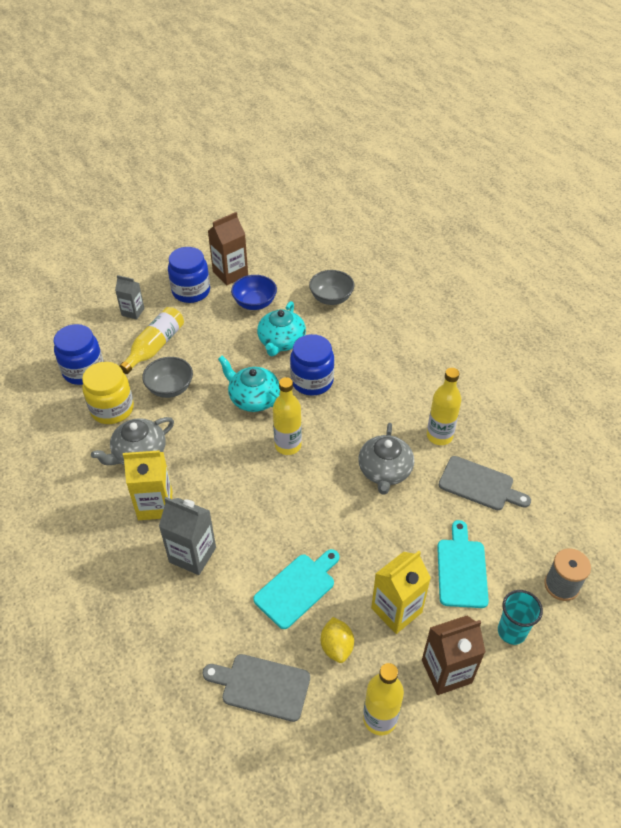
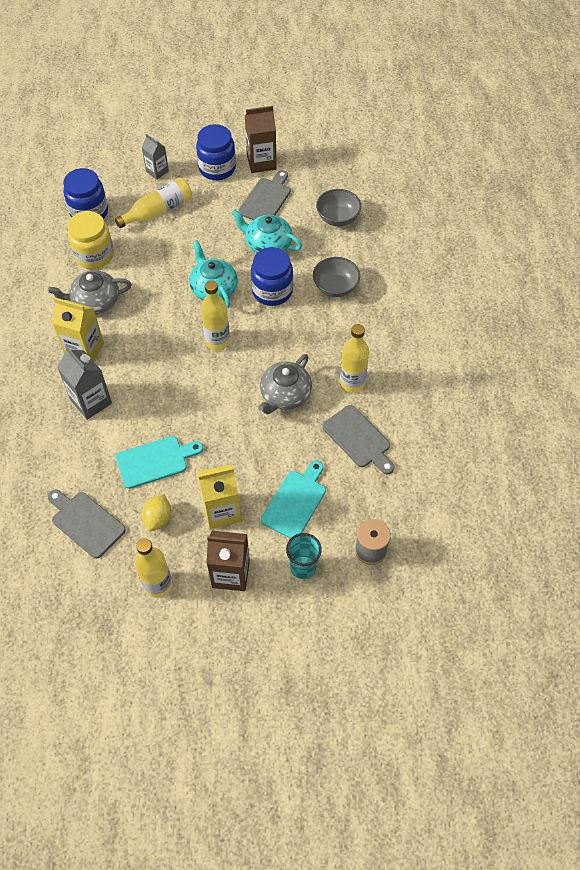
camera: 25 degrees right, 10 degrees up
(170, 388) = (150, 253): grey bowl -> grey bowl (335, 287)
(255, 303) = (266, 199): blue bowl -> grey cutting board
(281, 341) = (268, 244): turquoise teapot -> turquoise teapot turned 75 degrees clockwise

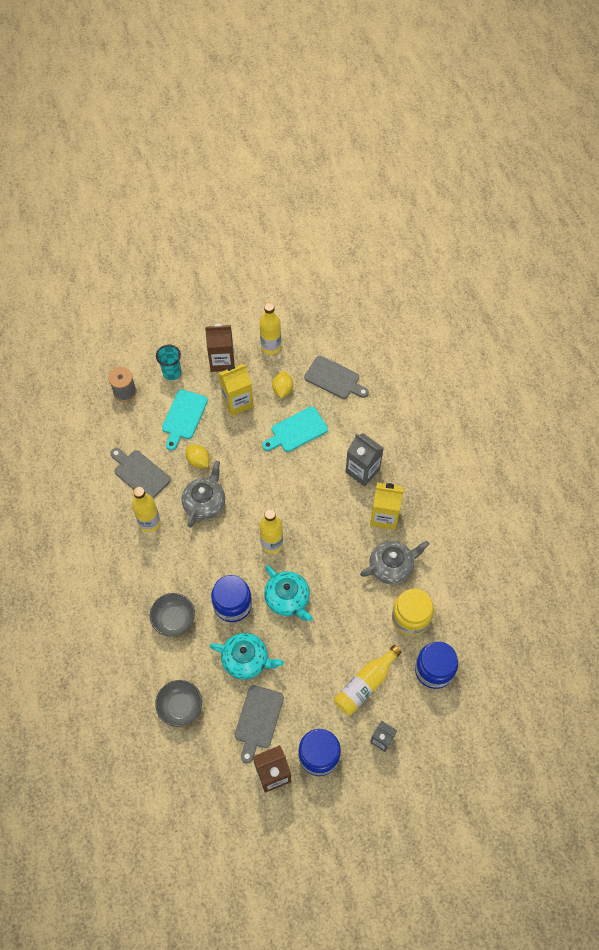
camera: 170 degrees right, 5 degrees up
(285, 443) = (198, 461): none -> yellow lemon

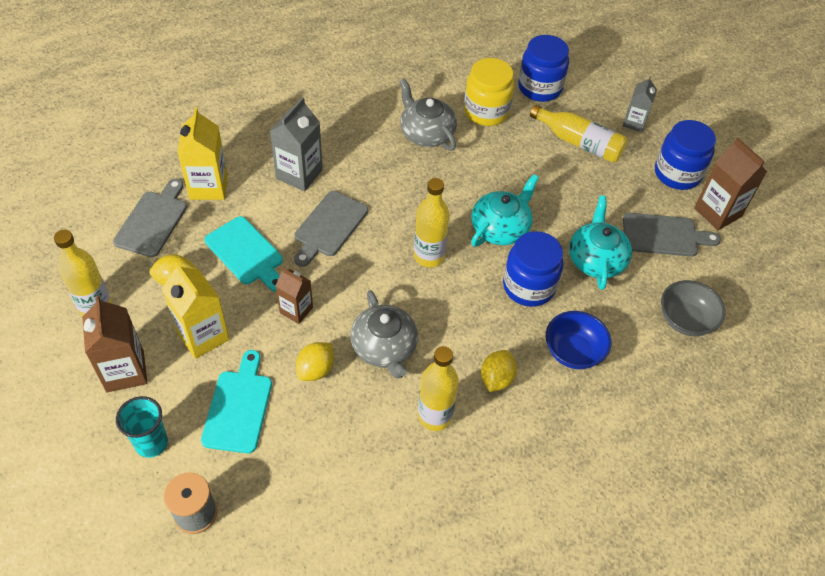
camera: 105 degrees left, 10 degrees down
(140, 474) = (353, 450): grey cutting board -> grey cutting board (329, 227)
(166, 565) = (496, 379): none -> yellow lemon
(174, 619) = (573, 351): grey bowl -> blue bowl
(183, 417) = (238, 407): turquoise cutting board -> turquoise cutting board turned 90 degrees counterclockwise
(205, 502) = (384, 348): grey teapot -> grey teapot turned 120 degrees counterclockwise
(245, 455) = (296, 310): none -> brown carton
(384, 516) = (361, 146): yellow carton -> yellow carton (208, 186)

